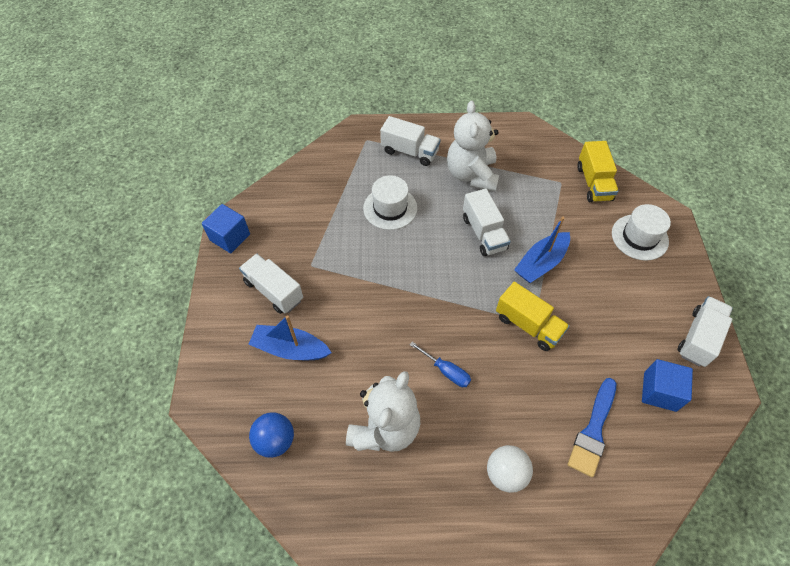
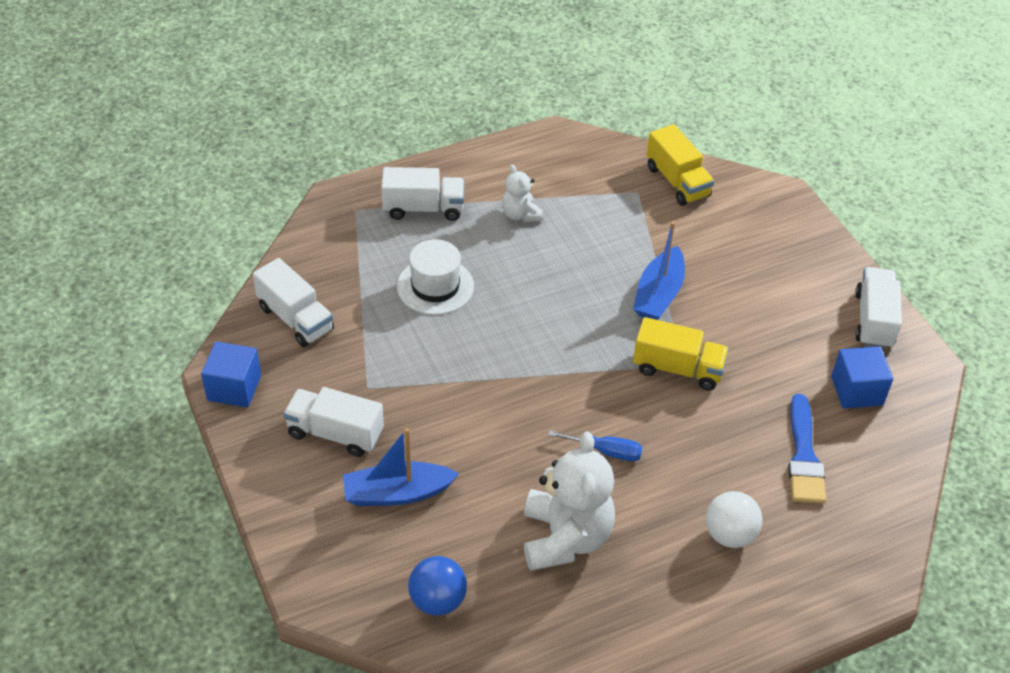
camera: 25 degrees left, 10 degrees down
(471, 175) = (520, 215): white teddy bear -> white teddy bear, size x0.52
(484, 233) = (572, 280): white truck -> white truck (295, 319)
(639, 237) = (760, 229): white hat -> none

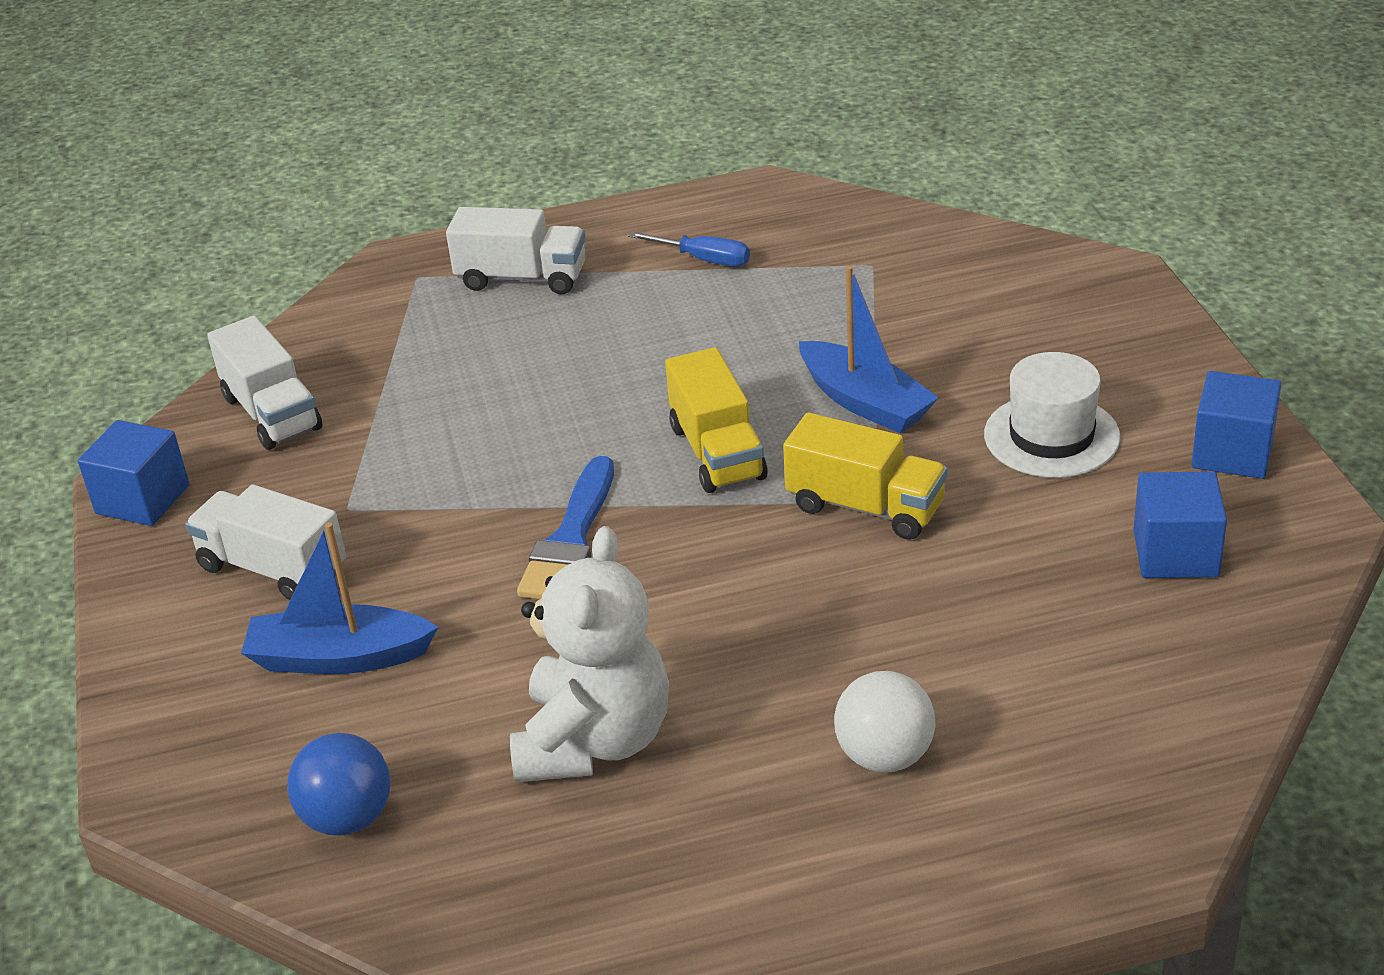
camera: 15 degrees right, 10 degrees down
(435, 286) = (503, 379): white hat -> white hat (1051, 436)
(520, 215) = (671, 290): white teddy bear -> none
(605, 451) = (705, 618): blue screwdriver -> blue screwdriver (703, 259)
(659, 294) = (865, 402): blue boat -> blue boat turned 75 degrees counterclockwise
(677, 181) = (942, 252): yellow truck -> yellow truck (717, 452)
(804, 456) = (1053, 646): blue brush -> blue brush (571, 540)
(873, 320) = (1232, 453): white truck -> blue cube

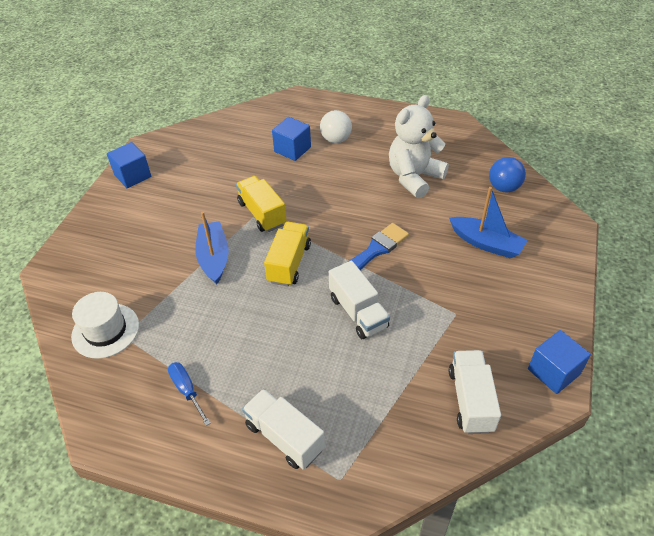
camera: 150 degrees left, 10 degrees up
(273, 569) = (499, 297): white truck -> white truck (358, 312)
(1051, 436) = (173, 209): white hat -> white hat (105, 330)
(1175, 553) = (194, 154): blue cube -> blue cube (292, 149)

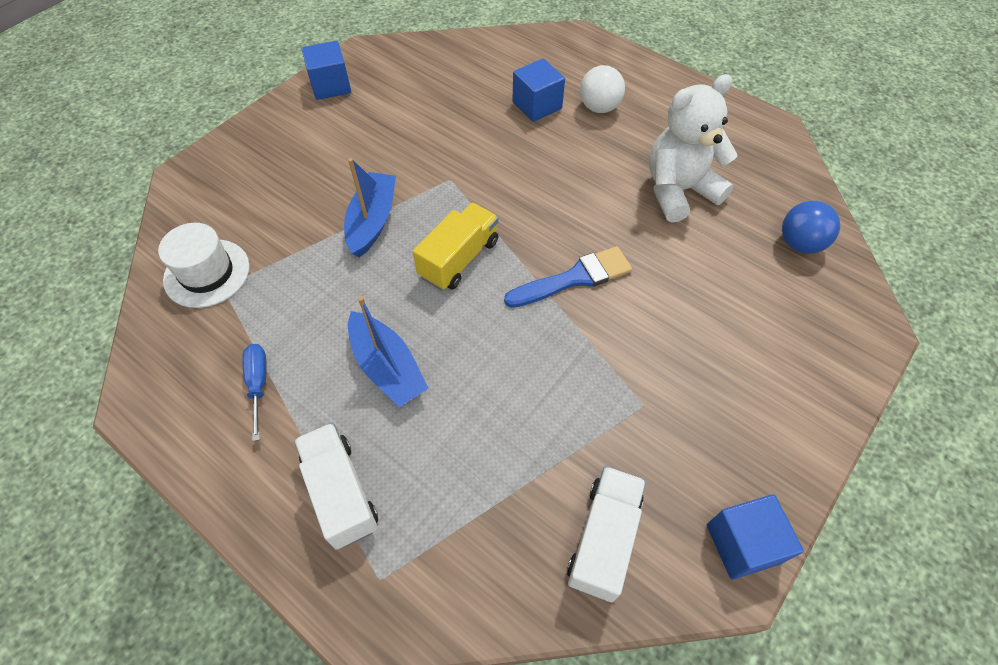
camera: 20 degrees right, 10 degrees up
(262, 213) = (458, 181): yellow truck -> none
(358, 312) = (513, 356): white truck -> none
(486, 243) = (734, 317): blue boat -> blue boat (387, 367)

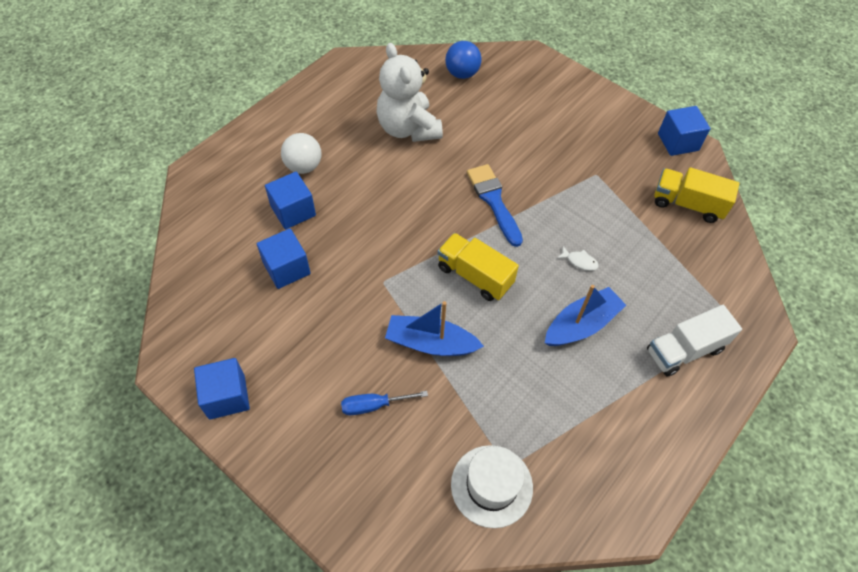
camera: 90 degrees left, 0 degrees up
(258, 385) = (606, 419): blue screwdriver -> blue screwdriver (374, 405)
(465, 108) = (286, 268): none -> blue cube
(484, 372) = (579, 261): none -> white fish
(603, 539) = (687, 204): white truck -> yellow truck

